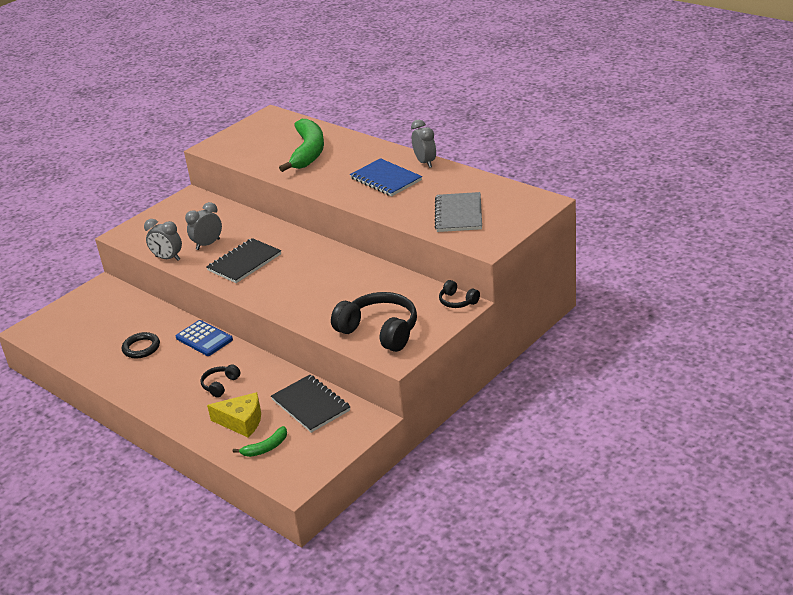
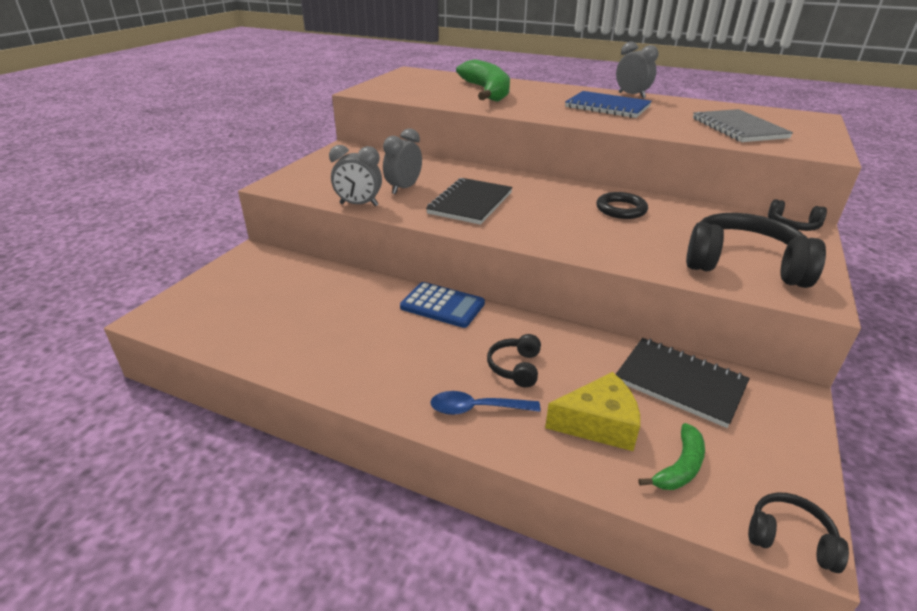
camera: 20 degrees left, 0 degrees up
(141, 348) = (354, 326): black ring -> black ring (621, 209)
(181, 406) = (476, 408): none -> blue spoon
(288, 484) = (790, 538): none -> black headphones

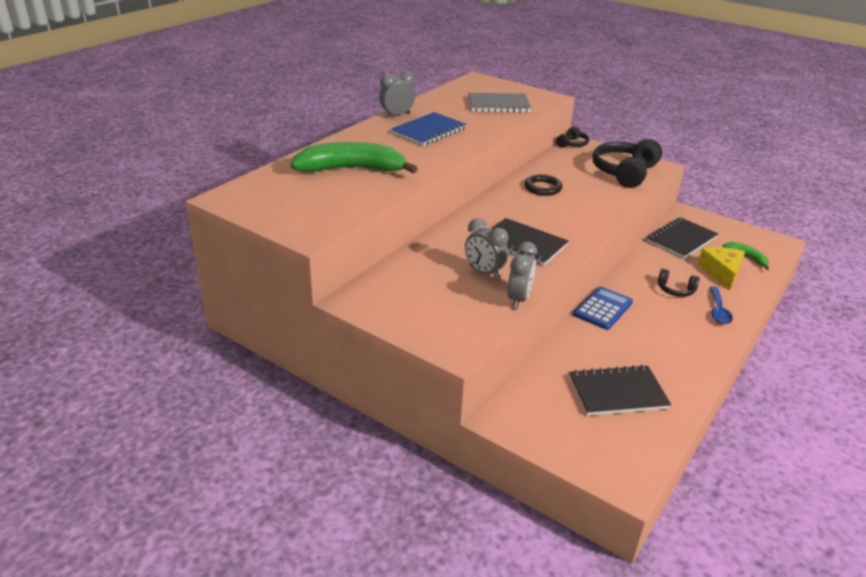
camera: 80 degrees left, 0 degrees up
(284, 314) = (617, 393): none -> black notebook
(790, 538) = (781, 244): black headphones -> none

